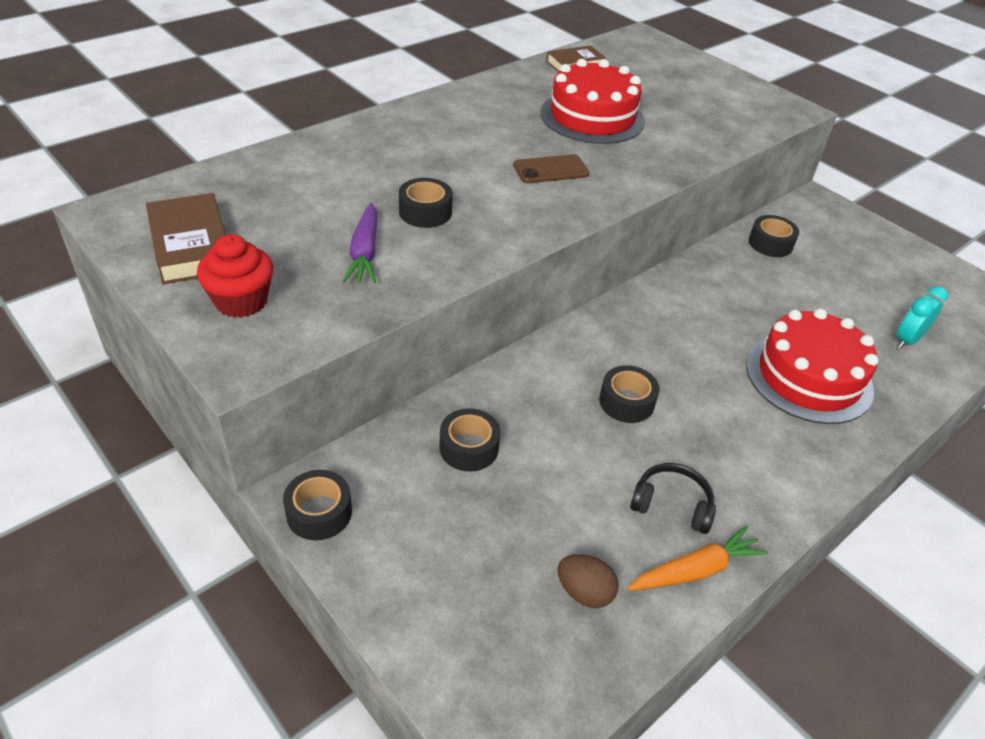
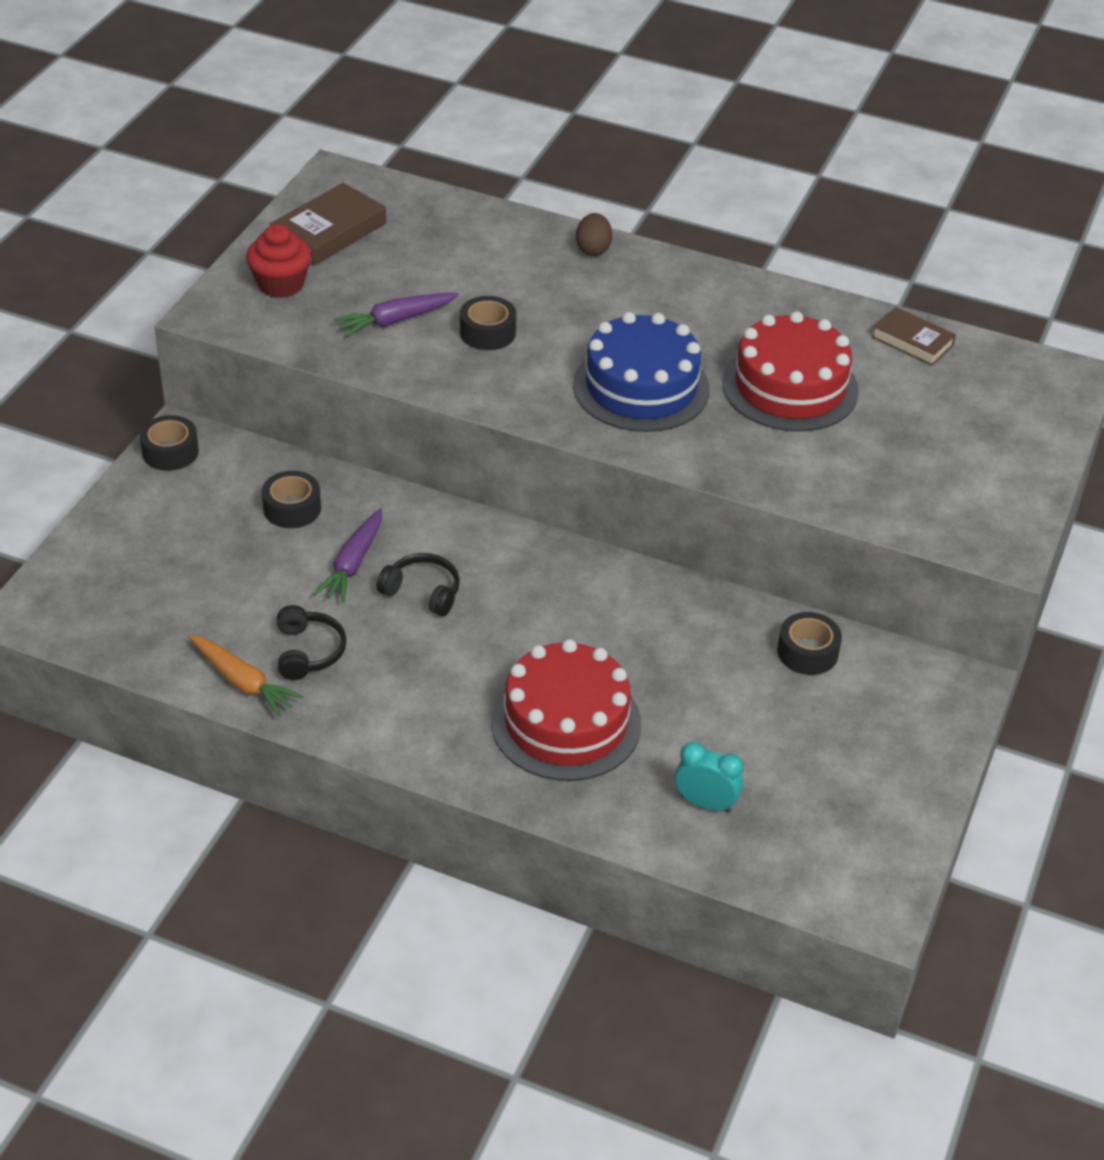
camera: 65 degrees right, 0 degrees up
(551, 170) = (641, 387): brown phone -> blue cake
(568, 433) = (353, 564): none -> purple carrot
(584, 592) = (180, 619): brown egg -> brown egg (593, 249)
(626, 402) = (422, 592): black tape -> black headphones

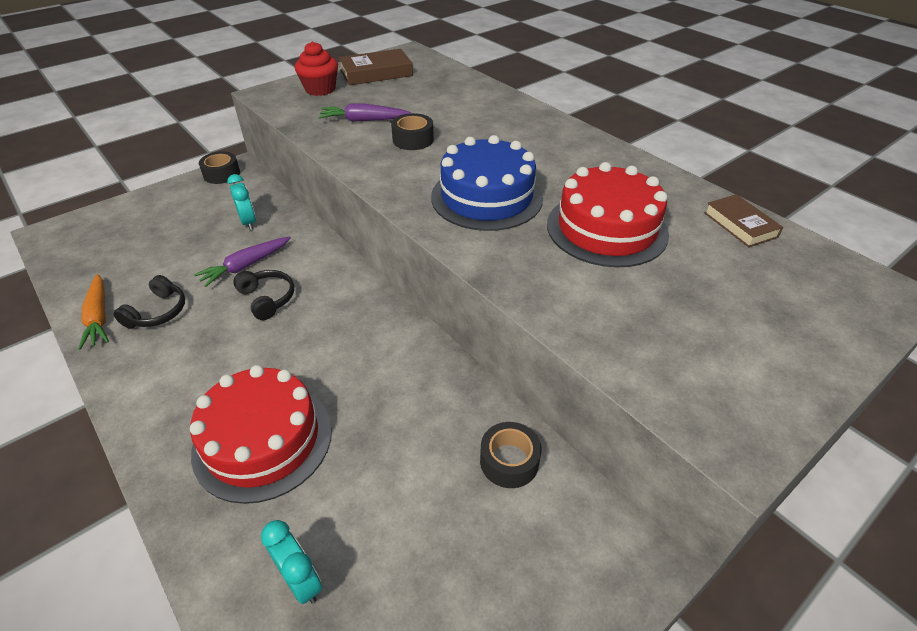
camera: 30 degrees right, 0 degrees up
(292, 508) = (248, 222): black tape -> turquoise clock
(593, 249) = (528, 113): brown egg -> none

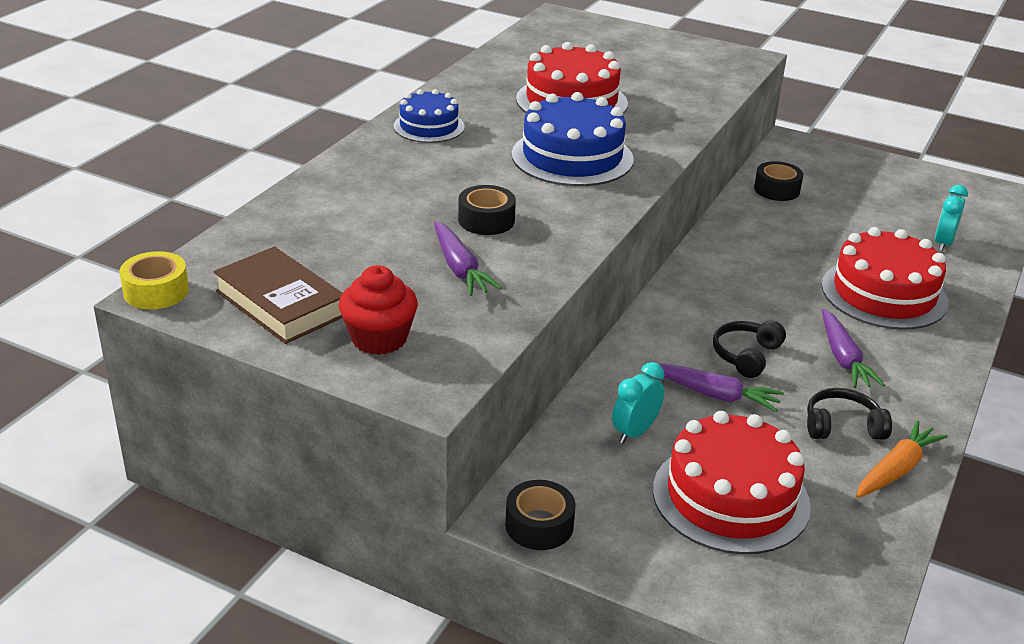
camera: 115 degrees left, 10 degrees down
(166, 237) = (730, 497): none -> red cake
(214, 353) = (843, 358): none -> purple carrot
(413, 51) = (156, 291): none -> yellow tape
(574, 147) = (429, 126): none -> blue cake
(740, 225) = (515, 55): brown book -> none

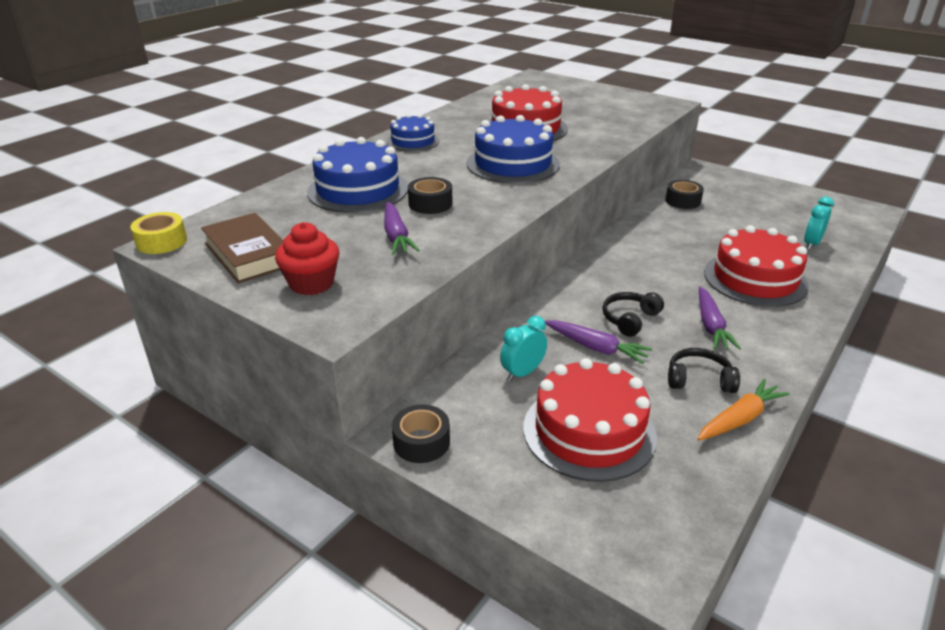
camera: 10 degrees right, 0 degrees up
(384, 204) = (358, 190): none -> blue cake

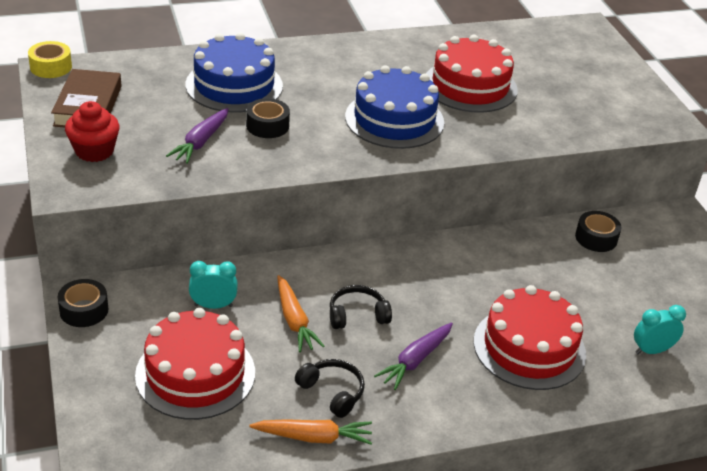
camera: 35 degrees right, 5 degrees up
(413, 141) = (348, 55): blue cake -> none
(596, 348) = (294, 320): purple carrot -> orange carrot

